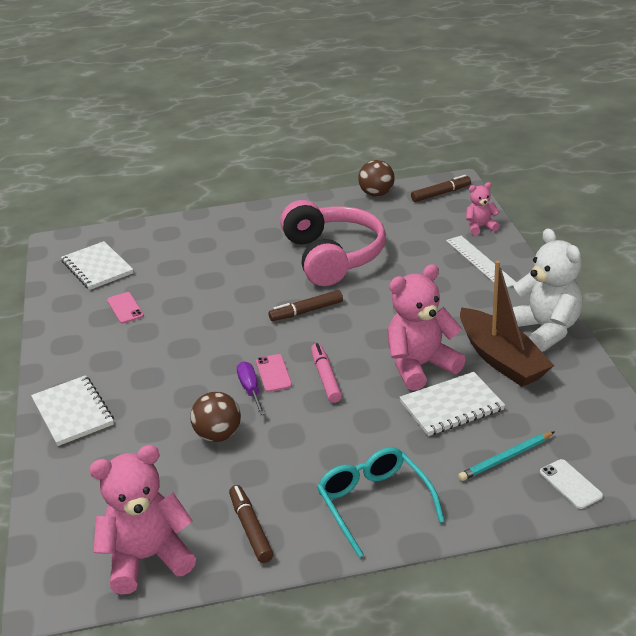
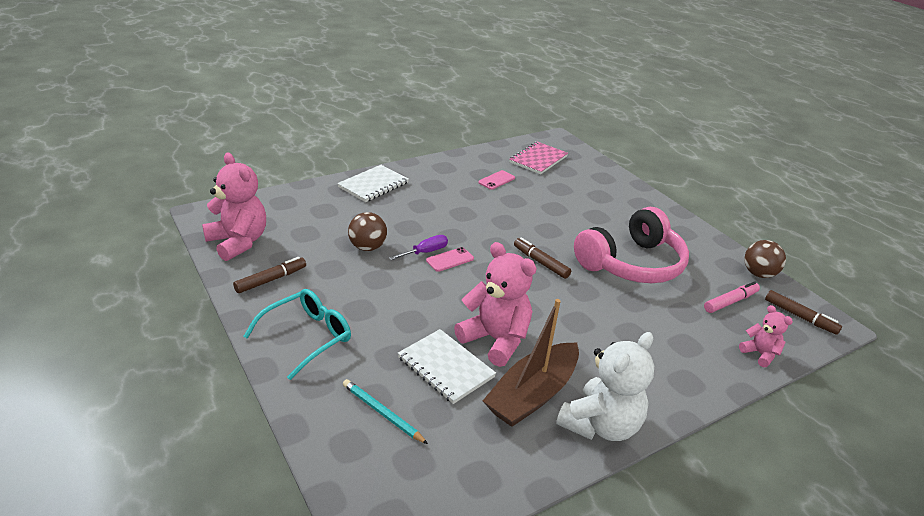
camera: 65 degrees right, 0 degrees up
(97, 267) = (538, 159): white notebook -> pink notebook
(325, 378) = (455, 287): pink marker -> pink marker (730, 302)
(480, 262) = (693, 361): white ruler -> none
(570, 484) = (356, 465): white phone -> none

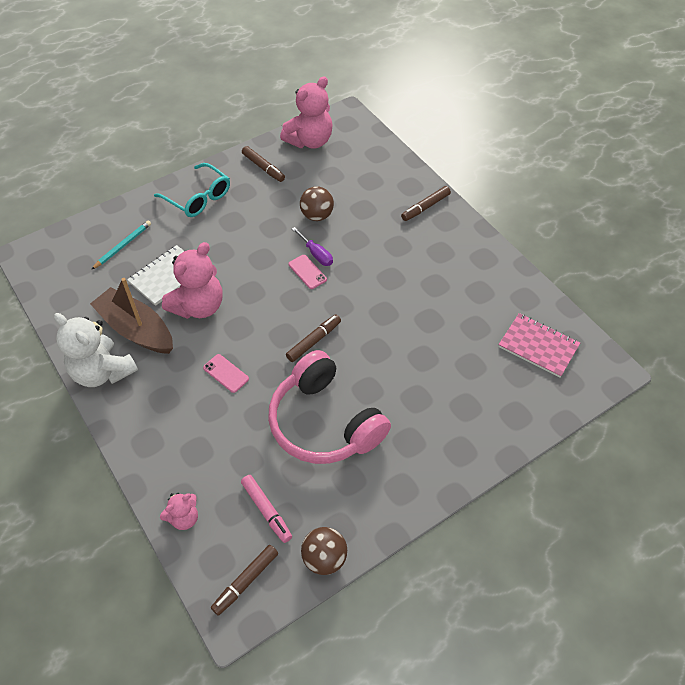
camera: 90 degrees right, 20 degrees up
(373, 185) = (425, 207): white notebook -> brown marker
(496, 180) = (470, 305): pink phone -> pink phone (226, 373)

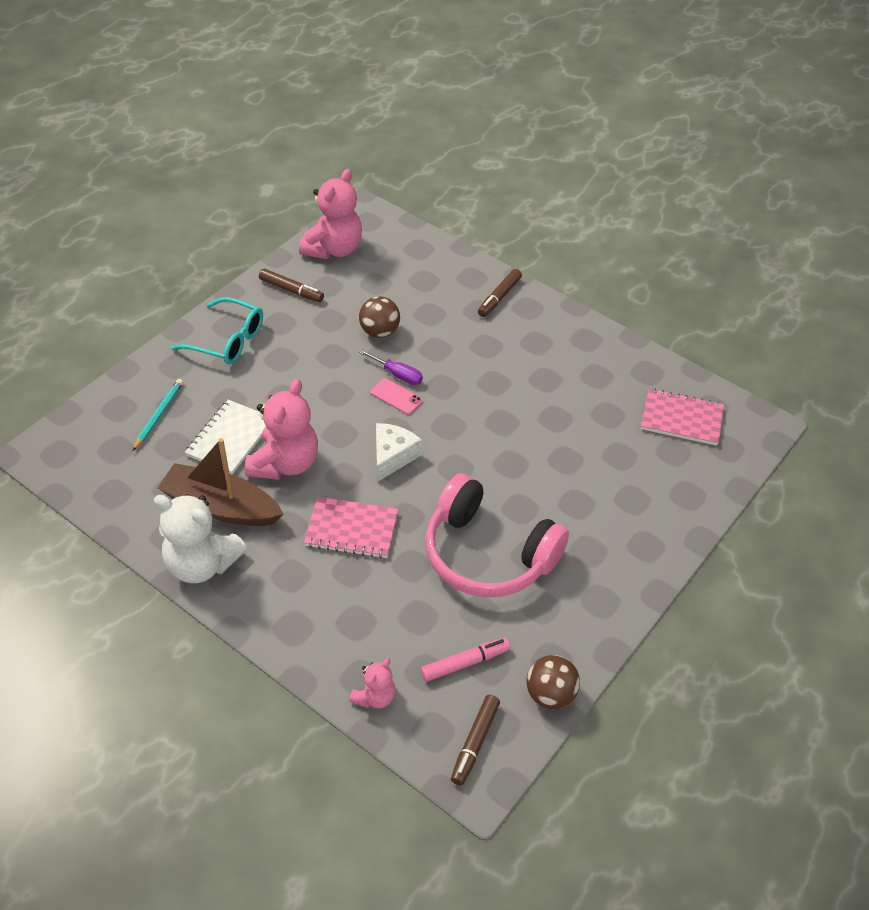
camera: 20 degrees left, 5 degrees down
(226, 373) = (351, 529): pink phone -> pink notebook
(266, 510) = (464, 663): pink marker -> pink marker turned 60 degrees counterclockwise
(283, 321) = (392, 456): none -> white cheese
(313, 341) = (437, 470): brown marker -> none

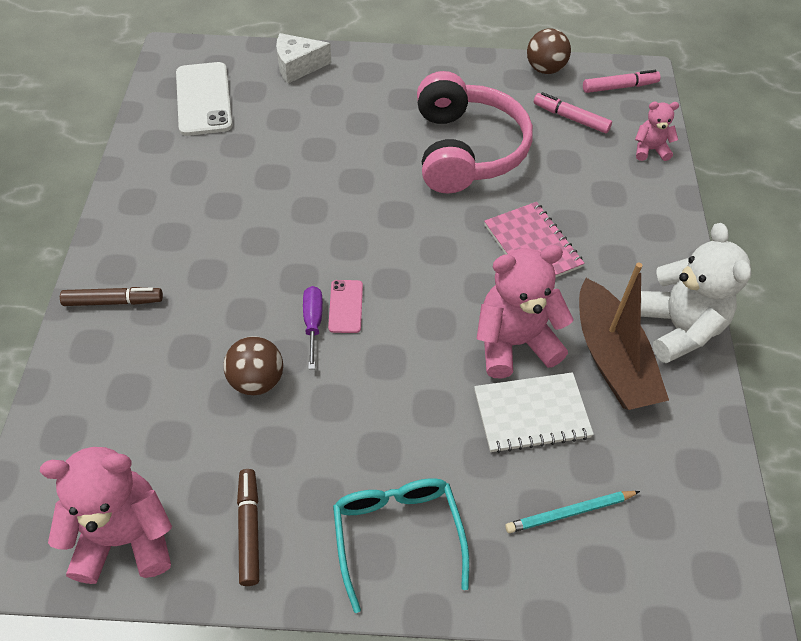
camera: 125 degrees left, 5 degrees up
(392, 456) = (426, 264): white cheese -> white cheese (298, 66)
(475, 742) = (619, 87): brown marker -> pink marker
(681, 419) = (204, 99): pink notebook -> white phone

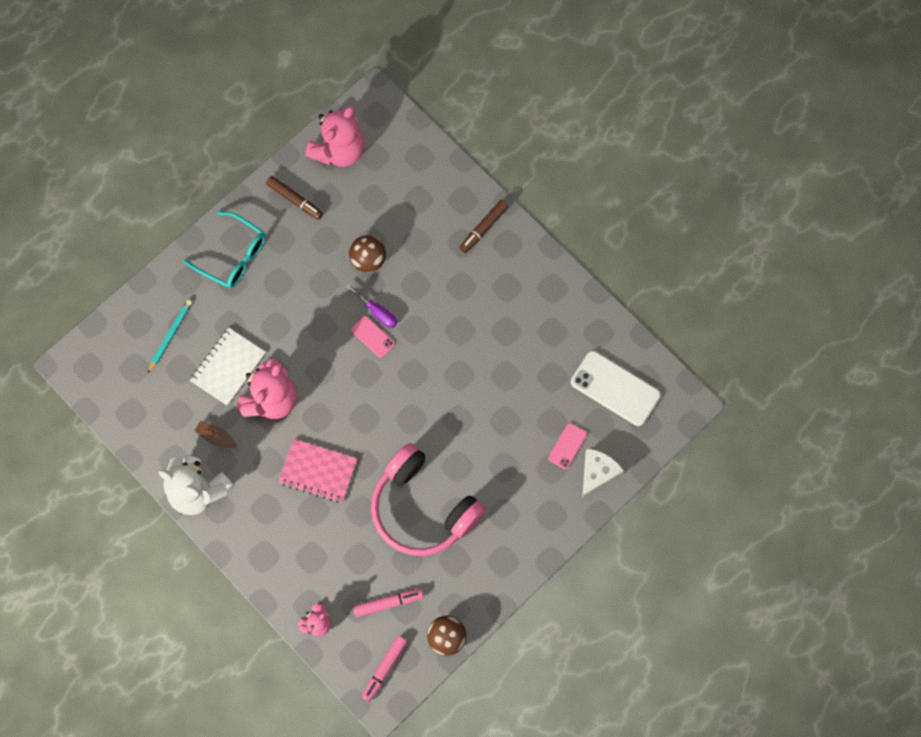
camera: 135 degrees right, 20 degrees up
(294, 96) = (567, 446): none -> pink phone
(612, 359) = (216, 437): brown boat -> brown boat, size x0.44

